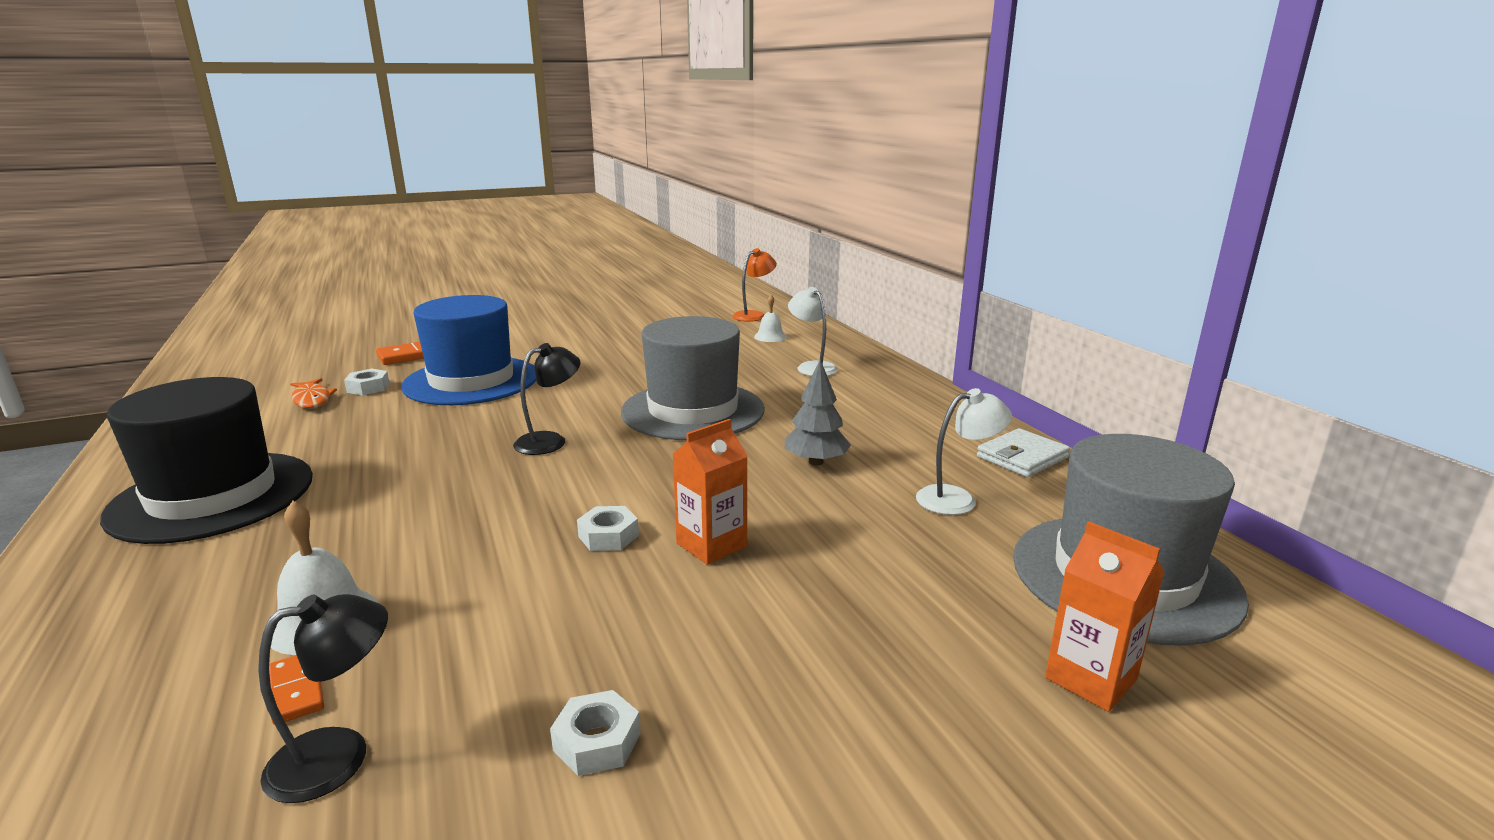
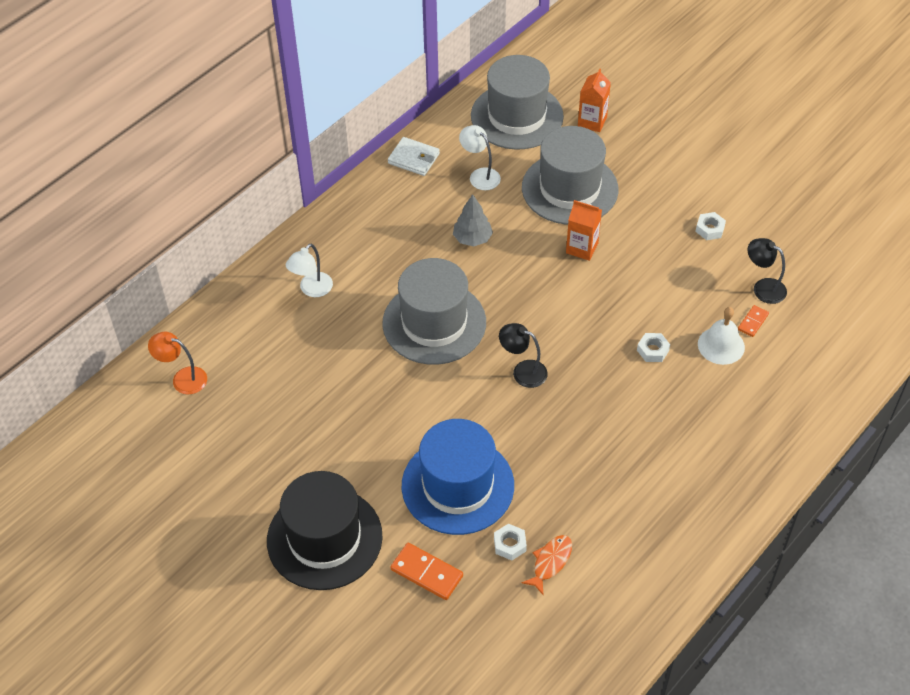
camera: 115 degrees left, 30 degrees up
(212, 496) = (685, 483): black hat -> black hat (324, 538)
(608, 536) = (600, 288): white nut -> white nut (652, 350)
(770, 337) = (246, 341): white bell -> none
(872, 577) = (570, 188): none -> grey hat

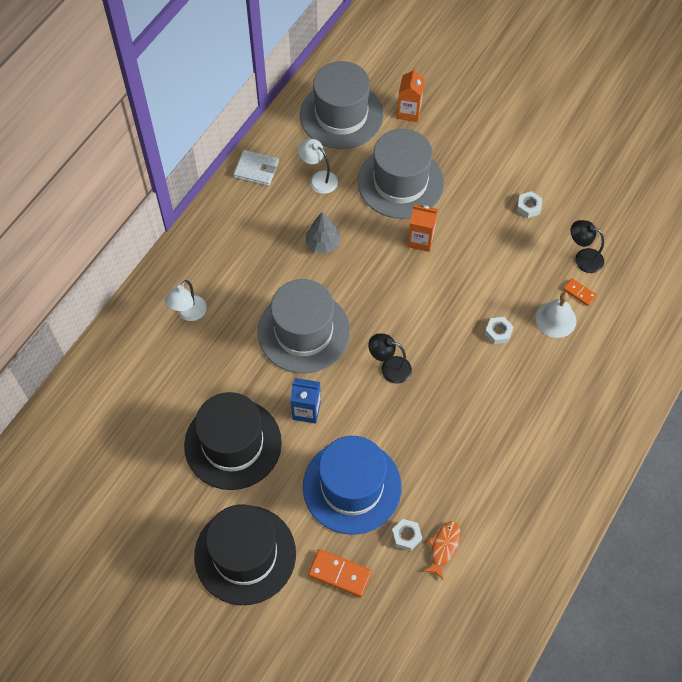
camera: 10 degrees left, 10 degrees up
(182, 378) = (89, 418): orange lamp -> none
(333, 424) = (233, 444): none -> black hat
(422, 402) = (306, 410): none -> blue carton
(753, 322) = (579, 293): orange domino -> orange domino turned 75 degrees counterclockwise

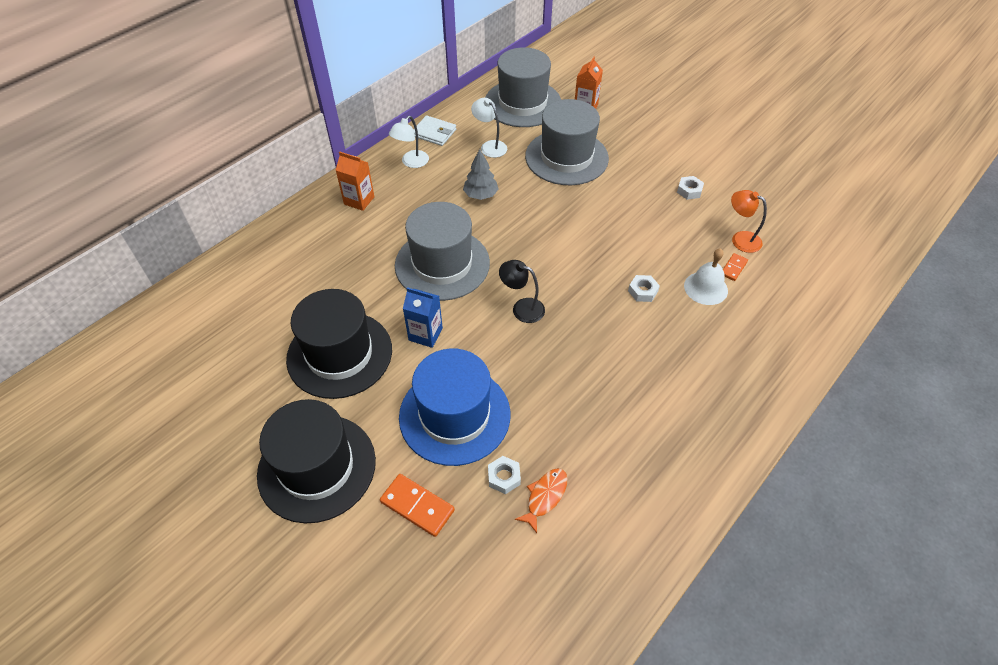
camera: 10 degrees right, 10 degrees down
(188, 313) = (334, 234): white lamp -> white lamp (411, 162)
(421, 240) = (577, 204): orange carton -> orange carton (359, 200)
(579, 293) = (733, 268): orange domino -> orange domino turned 75 degrees clockwise
(583, 258) = (740, 239): black lamp -> orange lamp

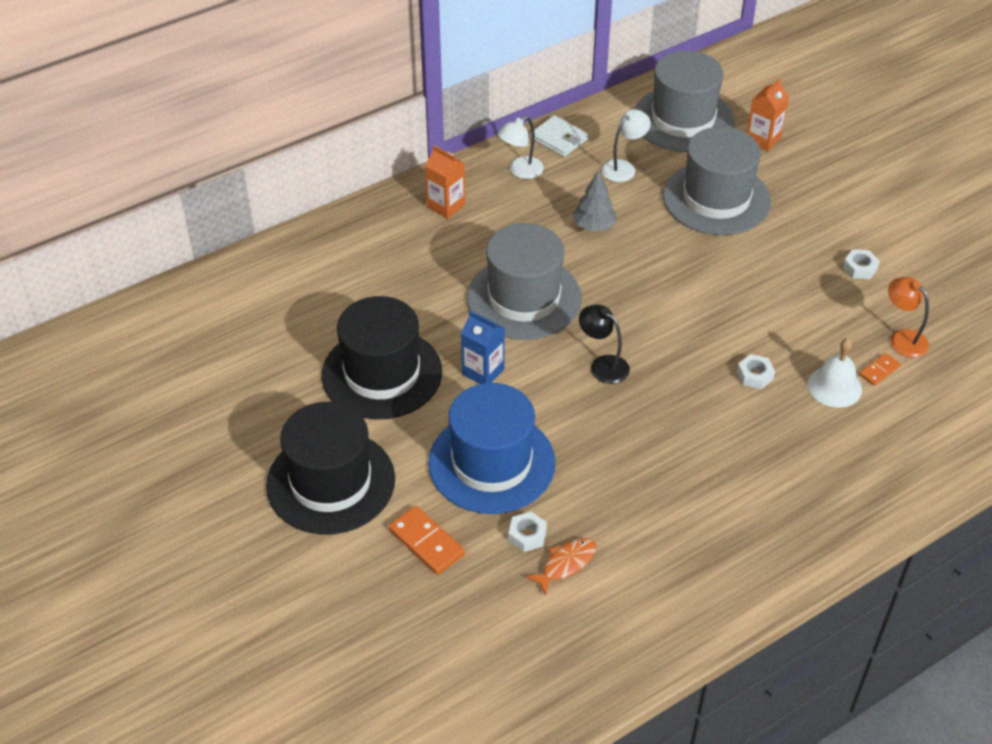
camera: 15 degrees right, 5 degrees down
(490, 146) = (623, 167): white lamp -> white lamp turned 75 degrees clockwise

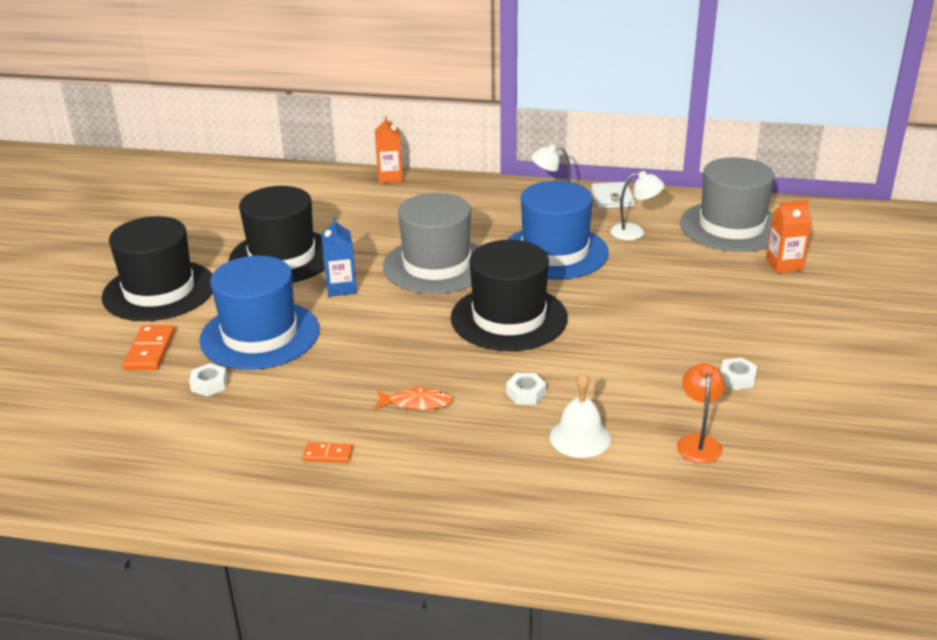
camera: 45 degrees right, 15 degrees down
(446, 206) = (471, 198): orange carton -> orange carton (390, 177)
(566, 564) = (202, 415): orange fish -> orange fish (416, 403)
(594, 226) = (555, 252): grey tree -> blue hat
(603, 365) = (424, 326): black lamp -> none
(651, 314) = (509, 318): none -> black hat
(716, 198) = (680, 280): grey hat -> none
(879, 371) = (638, 450): orange domino -> orange domino (328, 454)

